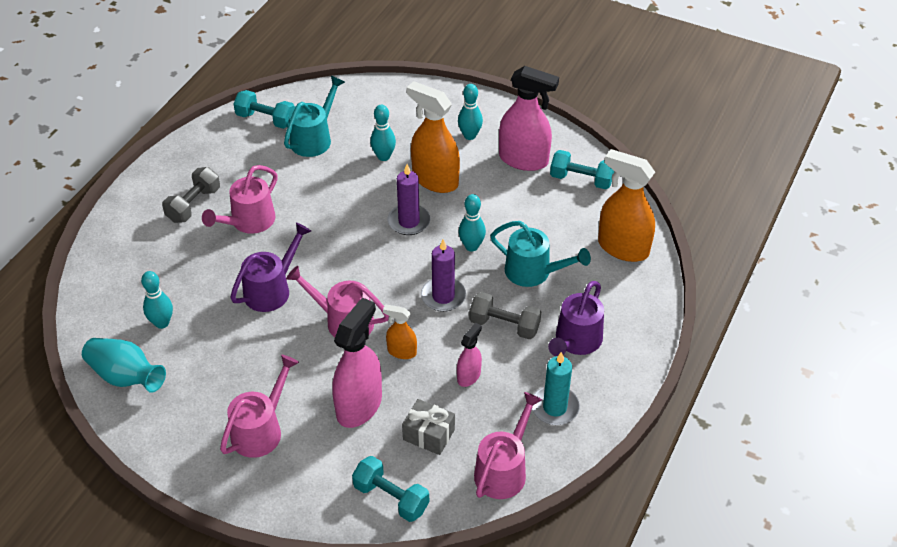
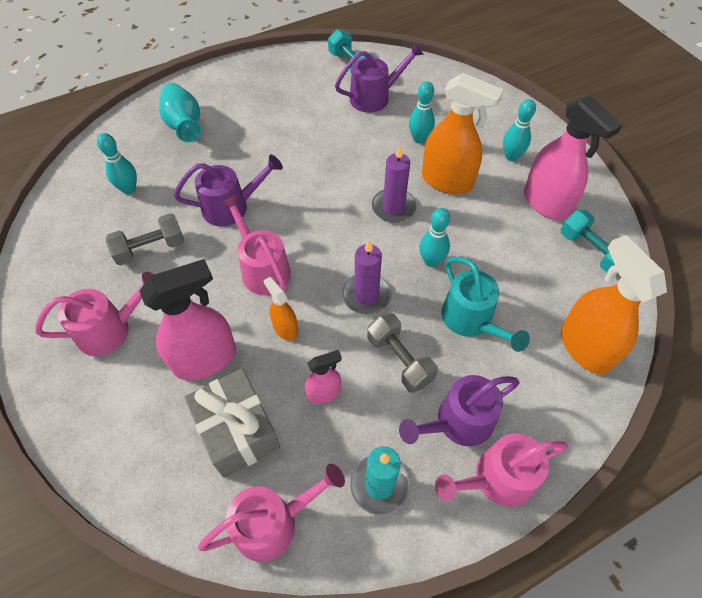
camera: 35 degrees right, 10 degrees up
(126, 377) = (64, 219): turquoise vase -> turquoise vase (184, 125)
(193, 205) = (238, 106): grey dumbbell -> grey dumbbell (150, 249)
(248, 222) = (265, 140): pink watering can -> pink watering can (497, 479)
(314, 138) = (375, 97): turquoise watering can -> purple watering can
(391, 497) = (150, 476): turquoise dumbbell -> none
(429, 434) = (238, 431): grey gift -> grey gift, size x1.56
(435, 180) = (447, 181): orange spray bottle -> orange spray bottle turned 135 degrees clockwise

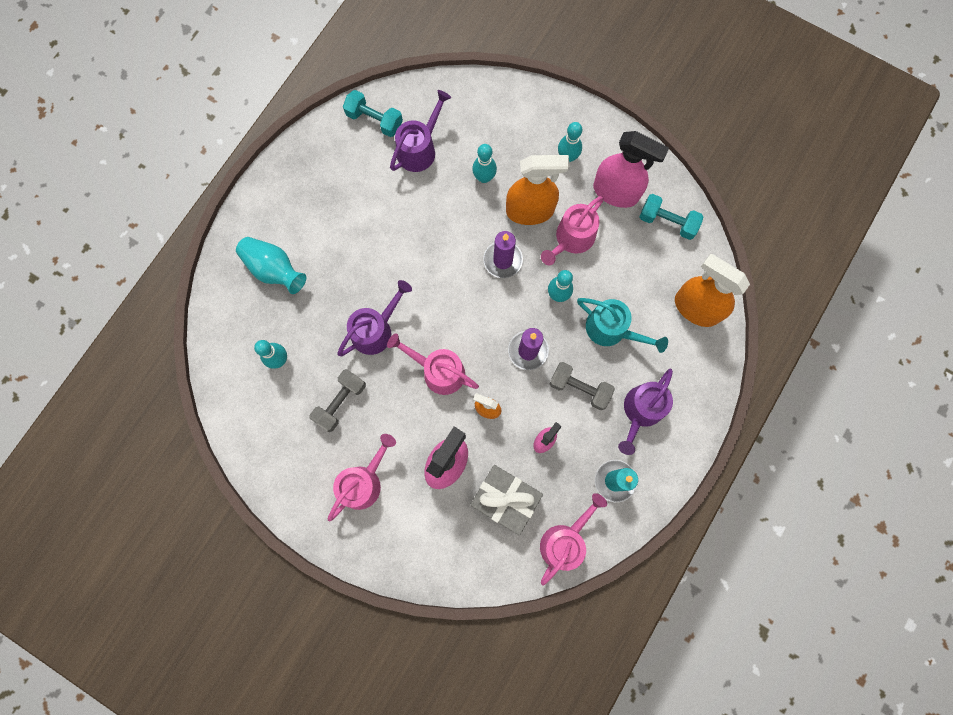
camera: 30 degrees left, 20 degrees up
(497, 479) = (682, 435): pink watering can -> pink watering can (571, 239)

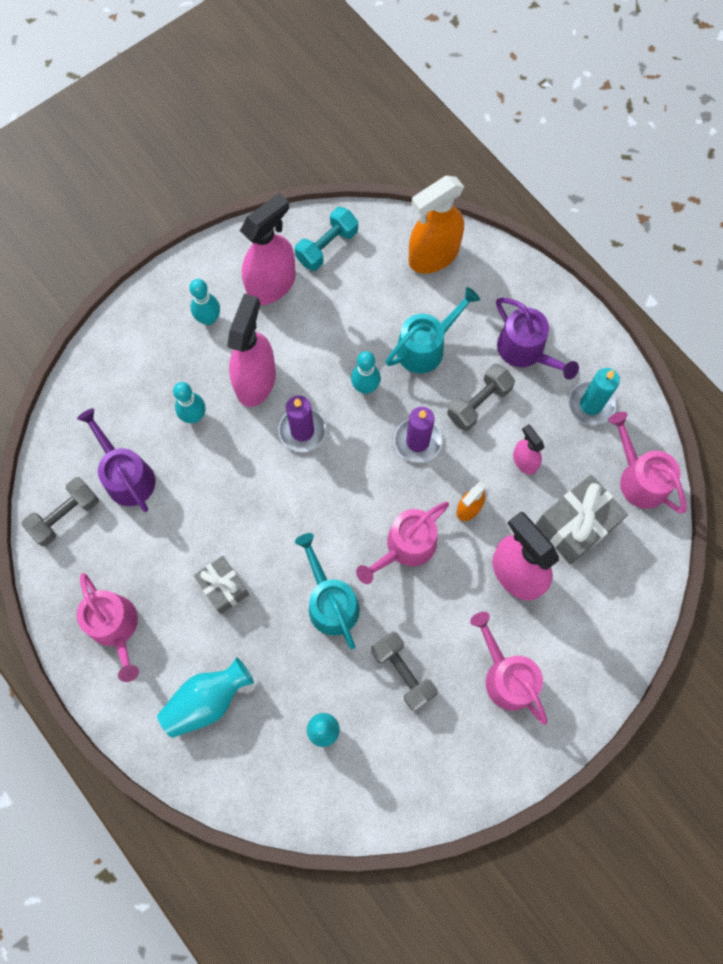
camera: 70 degrees left, 5 degrees down
(360, 249) = (223, 587): none -> grey gift
(374, 120) = (65, 516): turquoise dumbbell -> grey dumbbell
(376, 330) = (330, 602): purple watering can -> turquoise watering can
(530, 211) = (256, 381): orange spray bottle -> pink spray bottle
(571, 239) = (307, 349): pink watering can -> pink watering can (116, 627)

